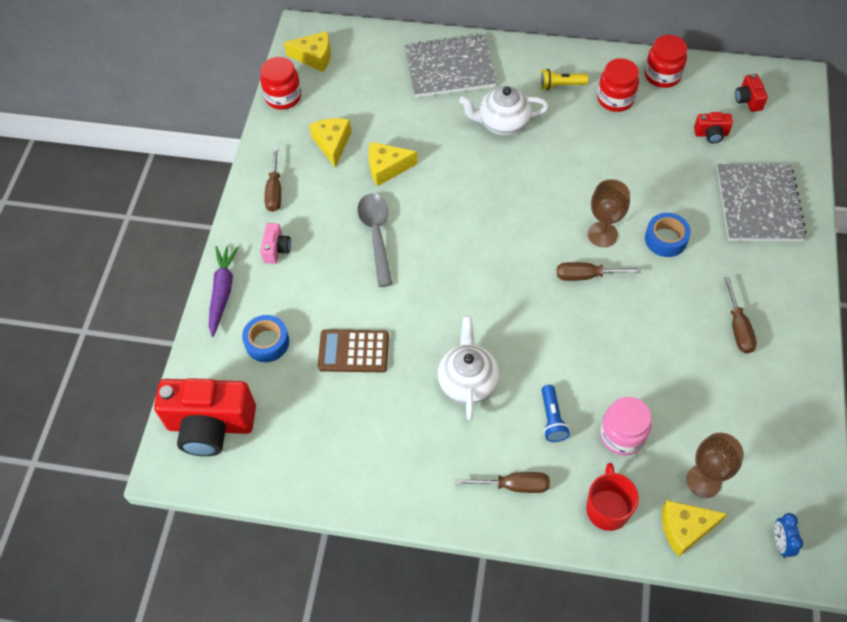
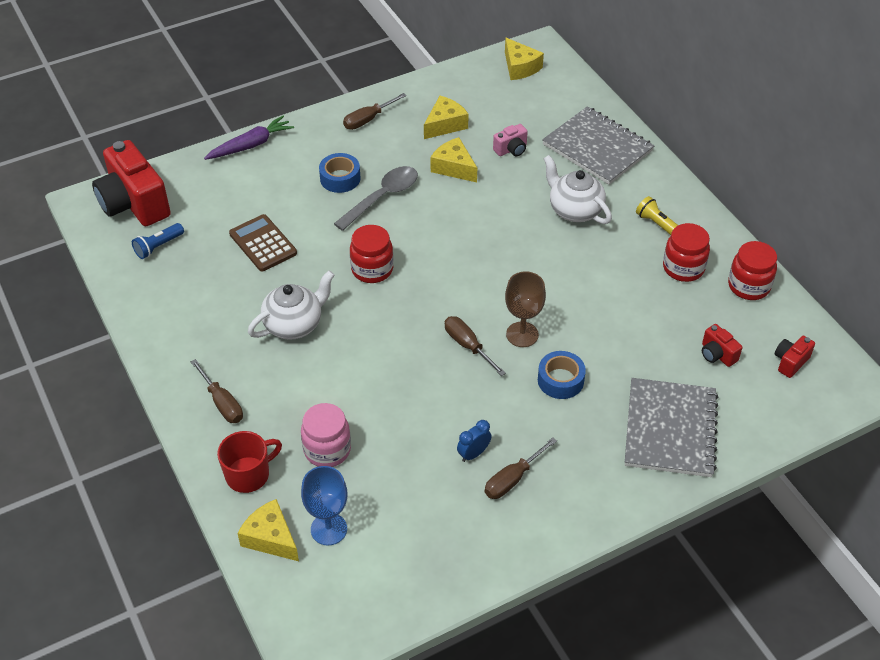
camera: 50 degrees right, 10 degrees down
(267, 342) = (229, 193): blue tape -> blue tape (340, 178)
(276, 249) = (315, 151): pink camera -> pink camera (511, 149)
(283, 97) = (461, 74): red jar -> red jar (372, 269)
(552, 419) = (304, 395): blue flashlight -> blue flashlight (158, 246)
(703, 481) = (329, 529): brown goblet -> blue goblet
(759, 204) = (670, 429): grey notebook -> grey notebook turned 45 degrees counterclockwise
(780, 543) = (310, 616): blue clock -> blue clock (473, 454)

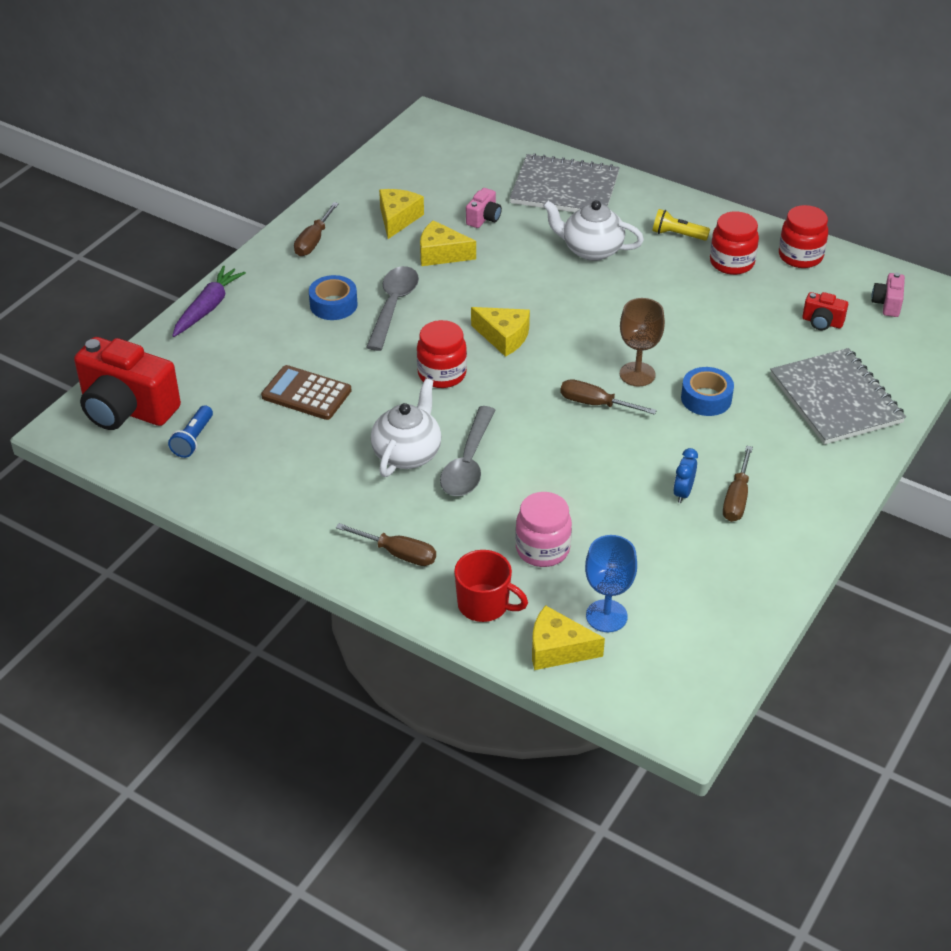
camera: 30 degrees left, 5 degrees down
(248, 474) = (484, 604): red mug -> red mug turned 90 degrees clockwise
(331, 352) = (468, 463): none -> grey spoon
(520, 67) = (427, 142): yellow cheese -> yellow cheese (504, 337)
(790, 362) = (887, 304): red camera -> pink camera

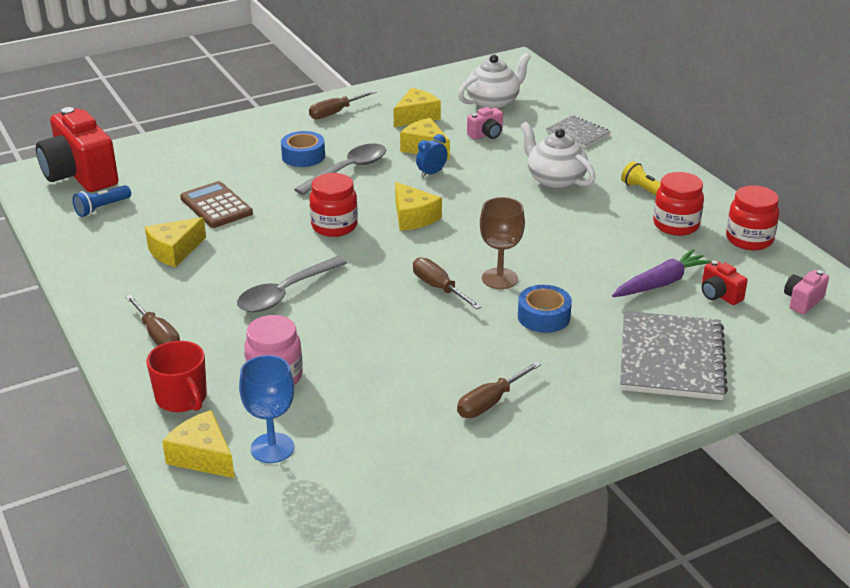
camera: 30 degrees right, 10 degrees down
(208, 308) = (210, 131): purple carrot -> purple carrot (661, 283)
(318, 459) = (174, 251): none -> yellow cheese
(407, 453) = (245, 270): white teapot -> white teapot (493, 102)
(565, 188) = (578, 133): grey notebook -> grey notebook, size x0.54
(683, 493) = (444, 380): blue clock -> blue clock (431, 173)

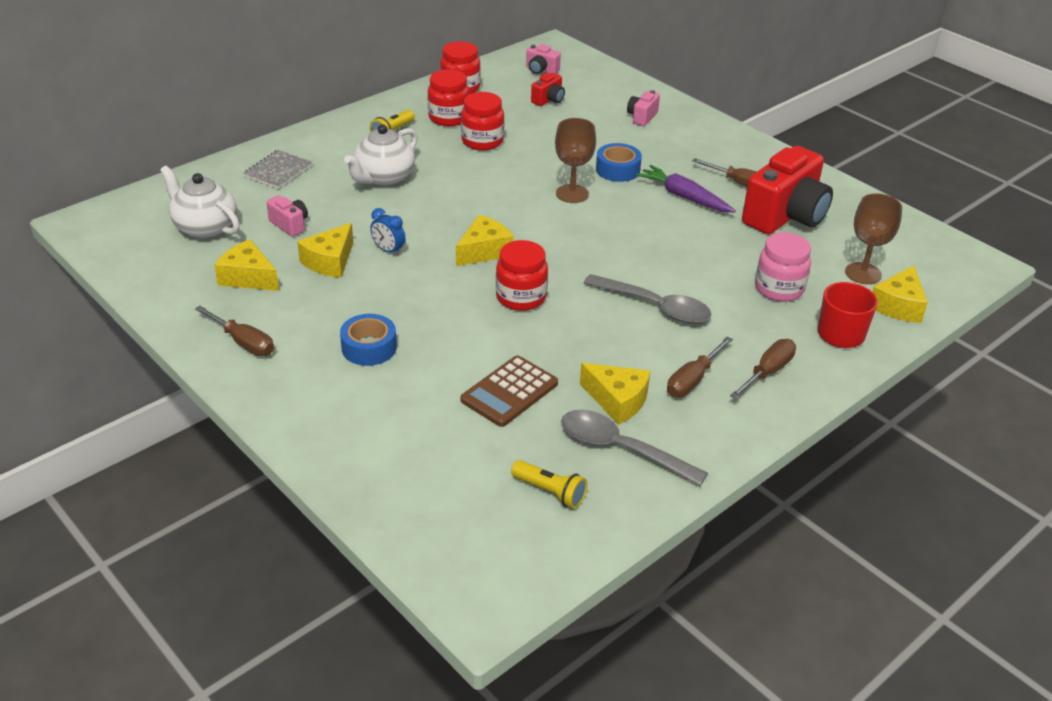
camera: 105 degrees left, 5 degrees up
(80, 175) = (472, 544): red camera -> red camera (785, 216)
(102, 208) = (550, 492): blue flashlight -> yellow flashlight
(272, 448) = (863, 273): blue goblet -> brown goblet
(348, 170) = (396, 308): grey spoon -> grey spoon (621, 449)
(439, 288) = (602, 222): brown screwdriver -> brown screwdriver (693, 379)
(620, 239) = (482, 141): none -> red jar
(661, 283) = (543, 123): purple carrot -> purple carrot (684, 197)
(671, 358) = (642, 117): grey notebook -> pink camera

